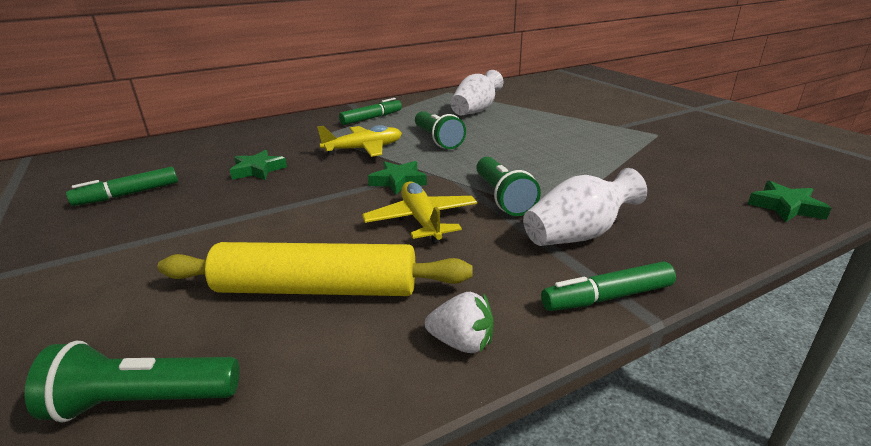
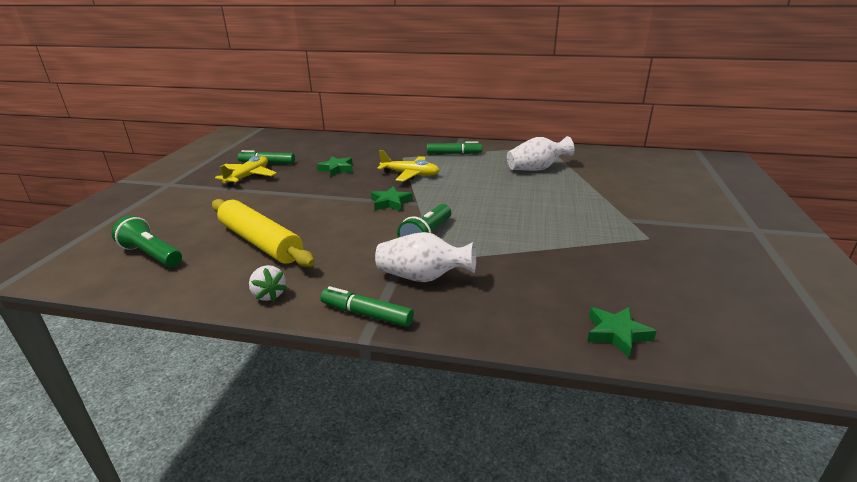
camera: 40 degrees right, 0 degrees up
(421, 220) = (360, 230): yellow plane -> yellow plane (248, 176)
(437, 140) = (465, 183): green flashlight -> none

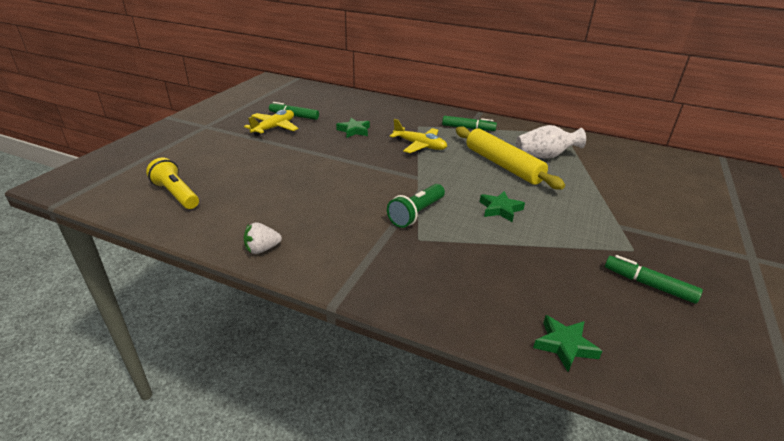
camera: 10 degrees right, 5 degrees up
(151, 255) = (176, 194): green flashlight -> yellow flashlight
(261, 242) = (268, 196): yellow rolling pin -> yellow rolling pin (503, 165)
(269, 295) = (262, 249): white strawberry -> white strawberry turned 90 degrees clockwise
(367, 314) = (340, 283): green marker -> green marker (648, 285)
(390, 202) = (393, 173): green star -> green star (500, 209)
(423, 277) = (400, 255): white vase -> none

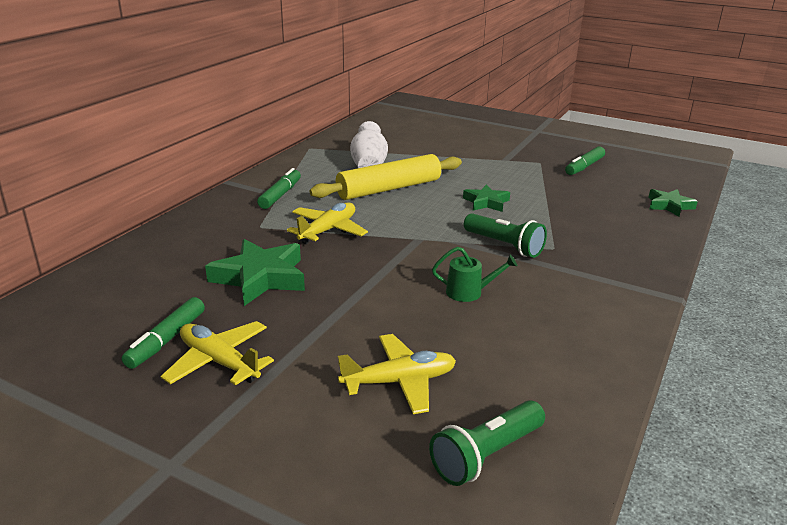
camera: 85 degrees left, 5 degrees down
(176, 194) = (486, 455): yellow flashlight -> green flashlight
(245, 171) = (399, 382): none -> yellow plane
(262, 249) = (609, 348): white strawberry -> none
(340, 195) = (469, 292): none -> green watering can
(354, 130) = (260, 278): green star -> green star, size x1.70

